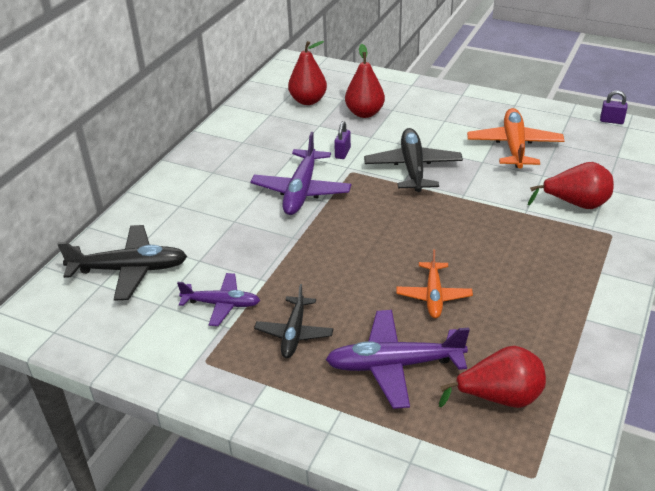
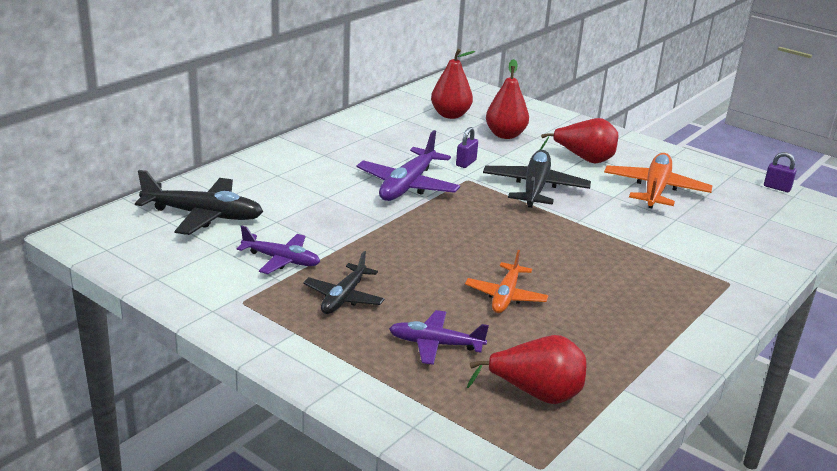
camera: 10 degrees right, 10 degrees down
(394, 365) = (435, 344): purple plane -> purple plane, size x0.64
(575, 204) = (701, 250): red pear -> red pear (584, 159)

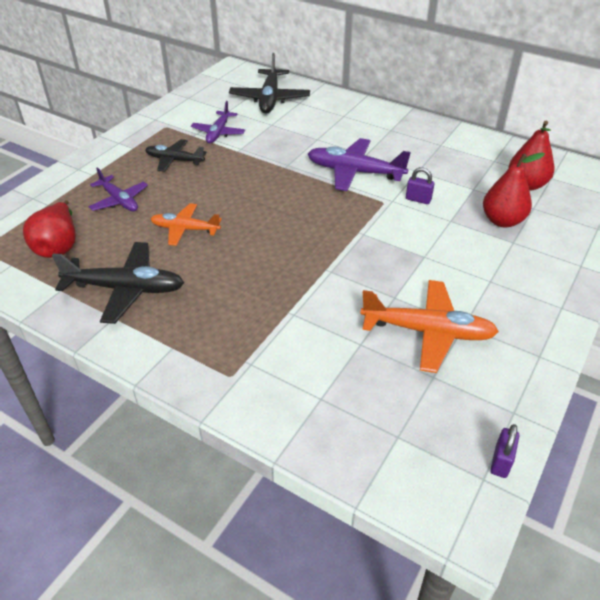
camera: 85 degrees right, 15 degrees up
(435, 344) = (119, 200): purple plane -> purple plane turned 135 degrees clockwise
(535, 188) = (386, 242): black plane -> black plane (125, 289)
(584, 159) = (477, 277): red pear -> none

